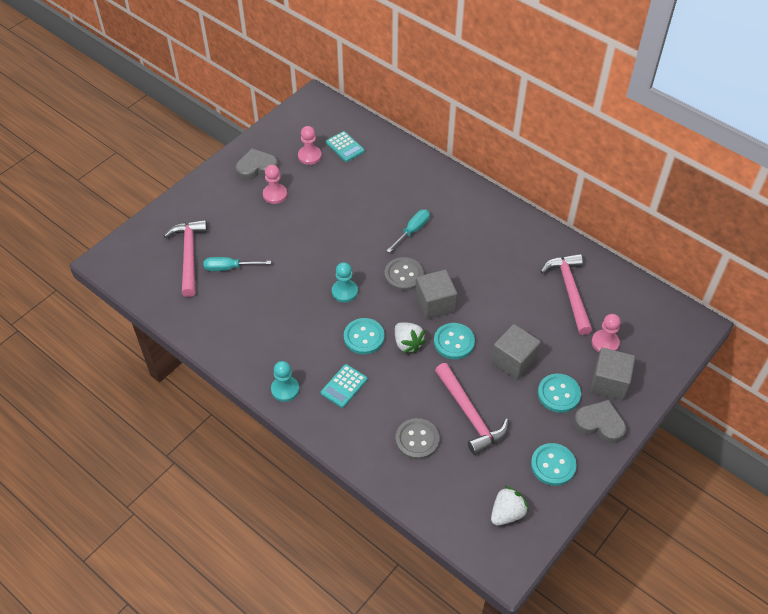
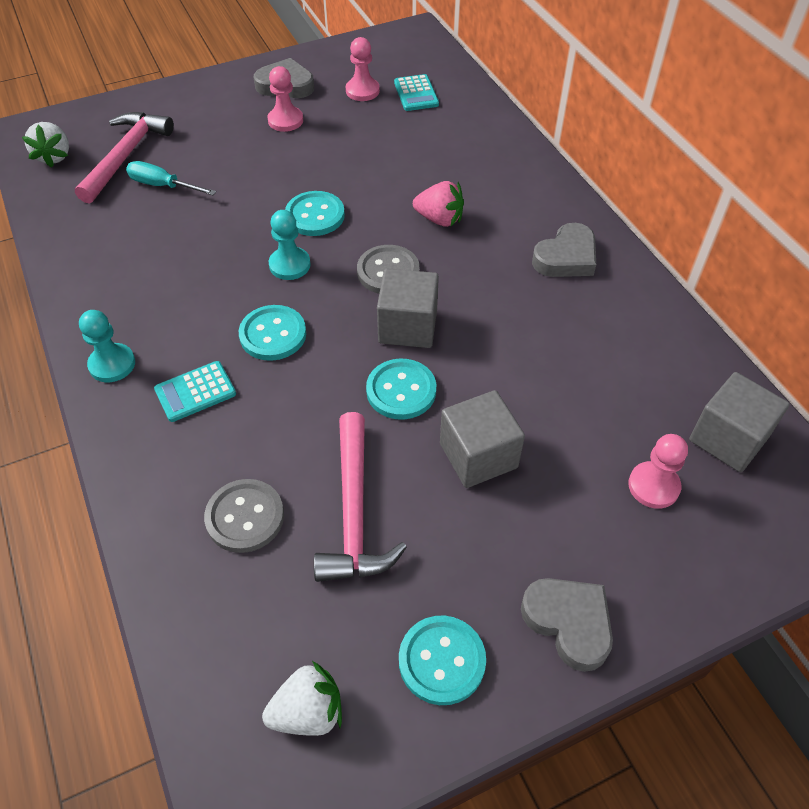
camera: 25 degrees right, 0 degrees up
(408, 343) = (330, 367): white strawberry -> white strawberry (54, 156)
(412, 231) = (439, 219): turquoise screwdriver -> pink strawberry
(496, 230) = (566, 257): none -> grey heart
(558, 394) = (524, 539): turquoise button -> turquoise button (315, 215)
(569, 291) = (635, 383): pink hammer -> none
(609, 383) = (625, 557): grey cube -> grey cube (728, 439)

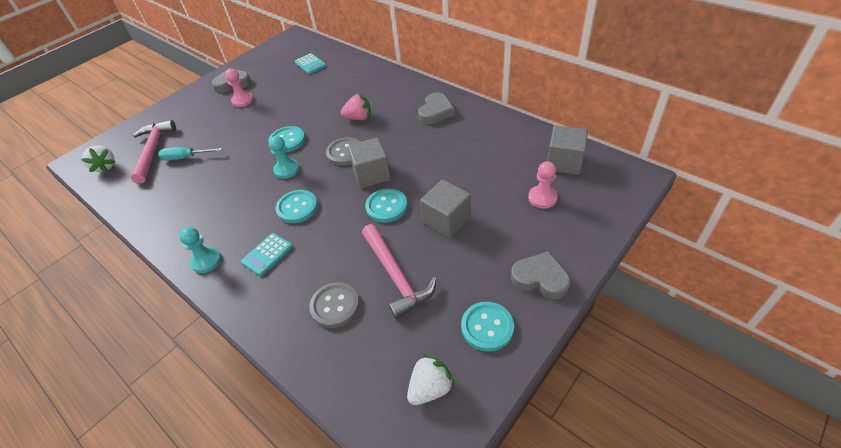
camera: 20 degrees left, 5 degrees down
(362, 91) = (279, 72): pink pawn -> none

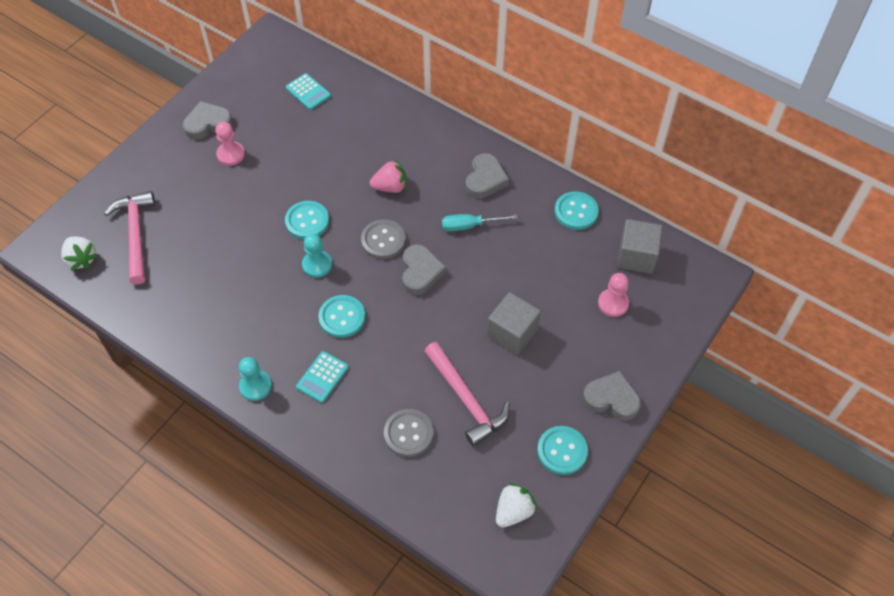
camera: 10 degrees left, 10 degrees up
(185, 157) = (183, 246): turquoise screwdriver -> turquoise screwdriver (469, 226)
(371, 174) = (420, 272): grey cube -> grey heart
(386, 206) = (444, 315): turquoise button -> turquoise button (576, 212)

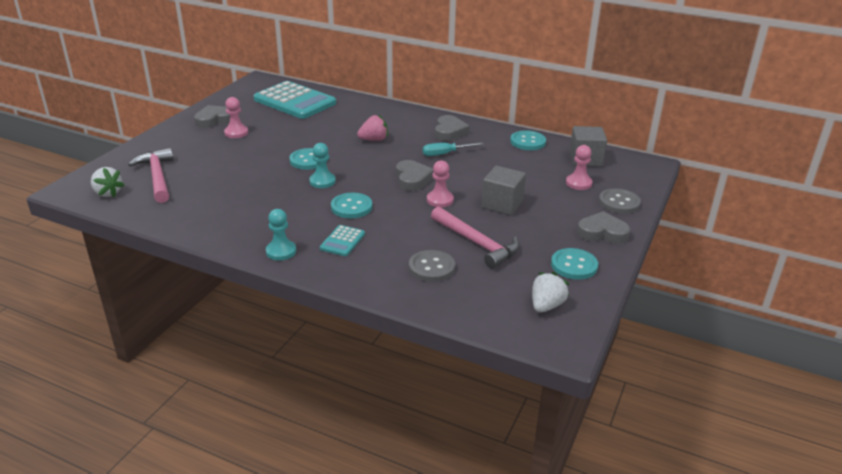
camera: 10 degrees left, 25 degrees down
(308, 92) = (294, 101): turquoise calculator -> turquoise calculator, size x2.22
(383, 240) = (376, 165): grey button -> grey button (619, 202)
(443, 316) = (440, 200): none -> pink pawn

